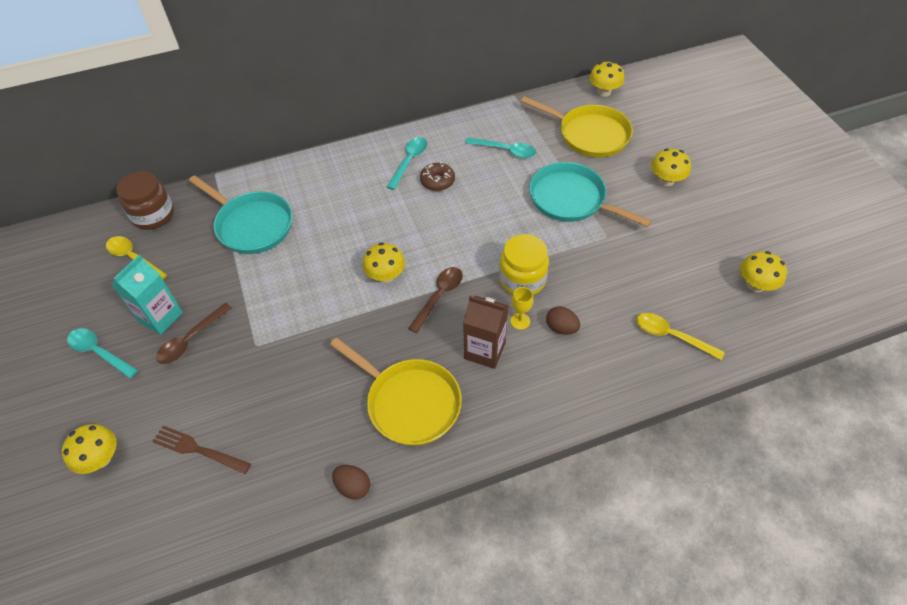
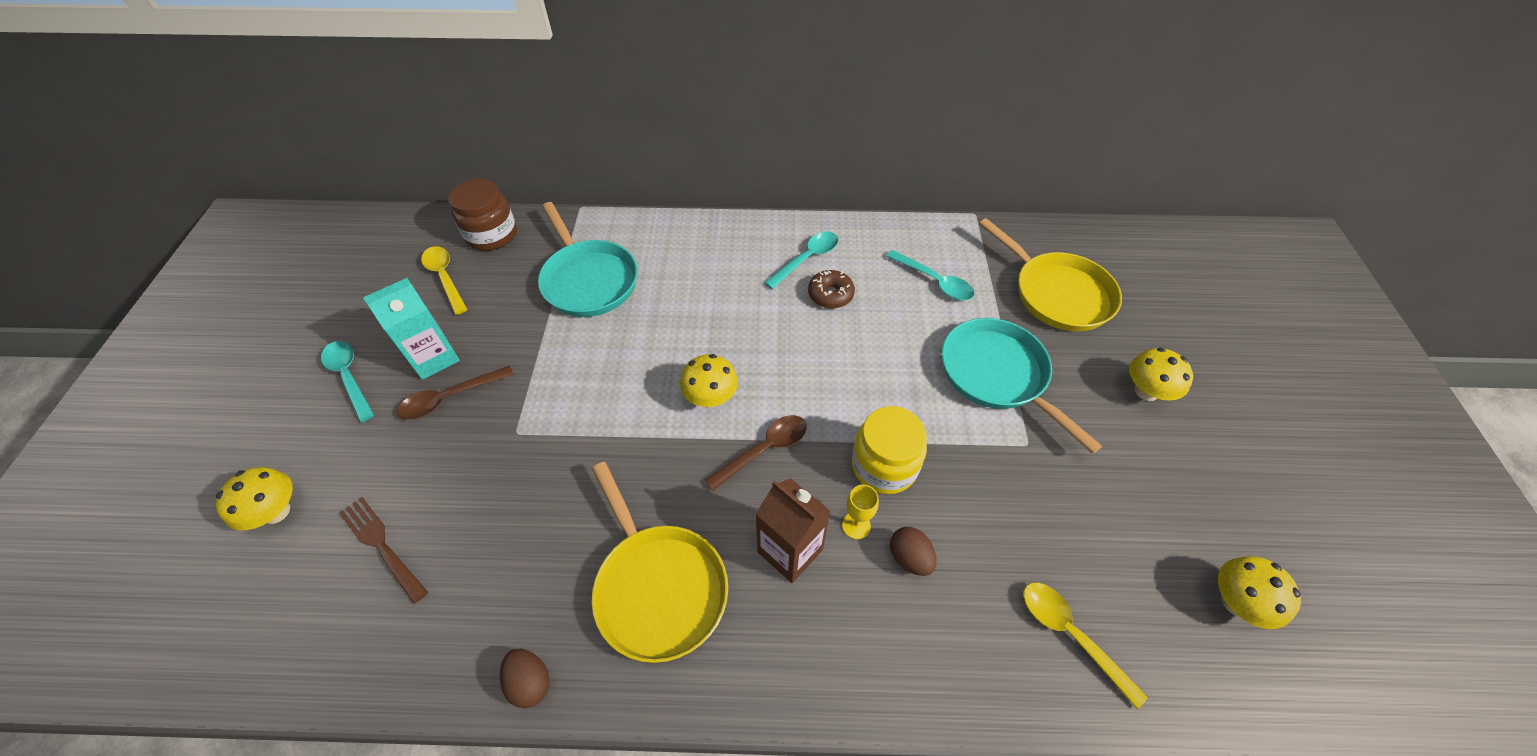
camera: 20 degrees right, 0 degrees up
(604, 92) = (1099, 242): yellow mushroom -> none

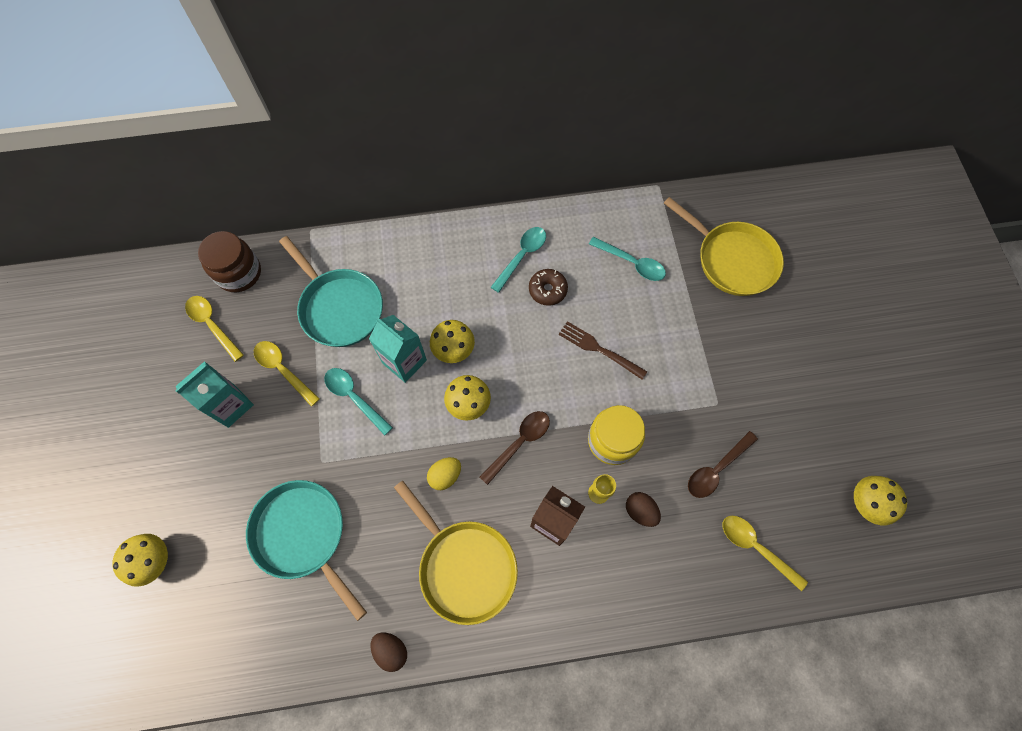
camera: 10 degrees left, 15 degrees up
(349, 377) = (166, 435): turquoise spoon -> turquoise spoon (354, 397)
(382, 545) = (248, 572): brown fork -> brown fork (599, 349)
(450, 398) = (257, 440): brown spoon -> brown spoon (716, 469)
(505, 331) = (283, 370): none -> yellow spoon
(646, 342) = (404, 361): none -> turquoise carton
(662, 472) = (445, 476): none -> yellow egg
(997, 375) = (690, 346): turquoise pan -> turquoise pan (303, 535)
(1146, 391) = (804, 342): yellow mushroom -> yellow mushroom (453, 349)

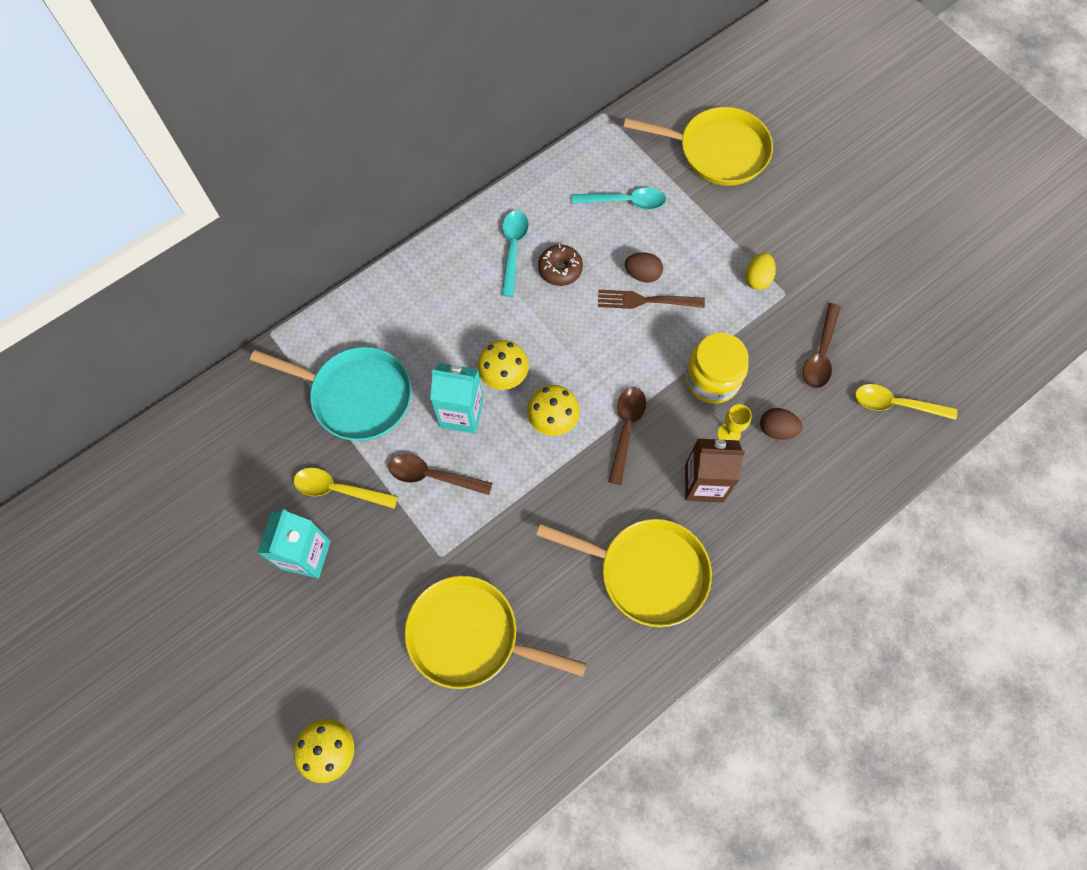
camera: 30 degrees left, 0 degrees up
(212, 325) = (228, 486): yellow spoon -> none
(239, 273) = (221, 418): brown jar -> none
(303, 535) = (470, 636): turquoise pan -> yellow pan
(354, 397) = (433, 476): turquoise spoon -> brown spoon
(391, 650) = (628, 688): brown egg -> brown egg (642, 274)
(445, 476) = (574, 500): yellow egg -> yellow egg (757, 278)
(866, 503) = (964, 313): yellow mushroom -> none

